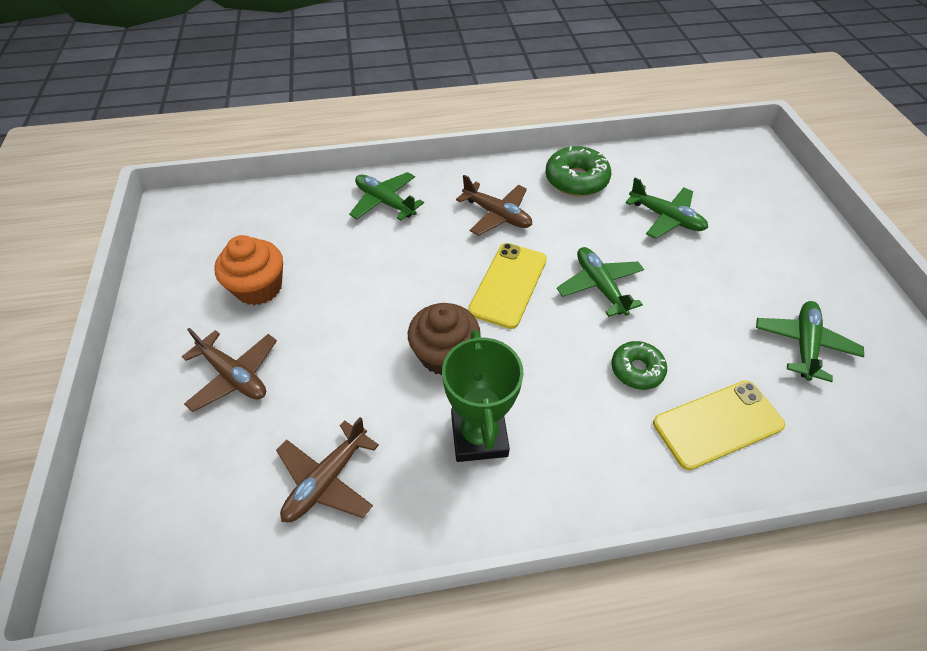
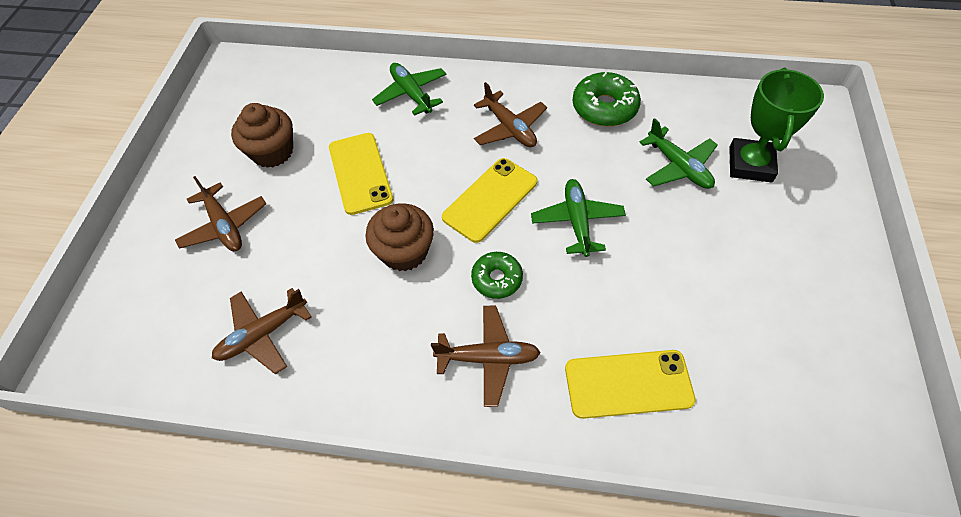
camera: 20 degrees right, 5 degrees up
(259, 287) = (272, 152): orange cupcake -> brown cupcake
(365, 288) = (360, 173): none -> yellow phone
(479, 436) = (403, 332): green trophy -> green trophy (750, 164)
(576, 437) = (488, 358): none -> brown plane
(636, 370) = (574, 311): green donut -> green donut (497, 279)
(804, 344) = (758, 331): green plane -> none

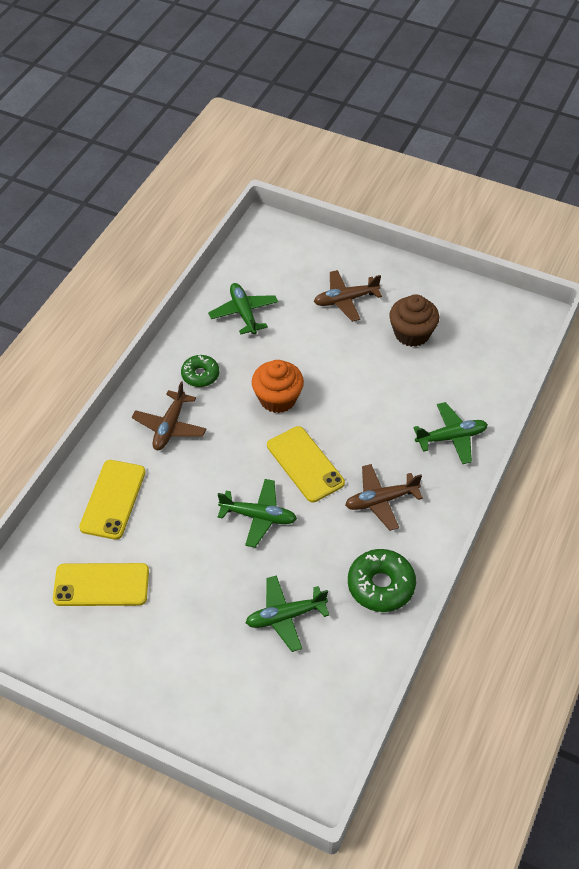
camera: 105 degrees right, 5 degrees down
(263, 334) = (244, 313): brown plane -> green plane
(360, 173) = (367, 385): yellow phone -> yellow phone (101, 585)
(404, 251) = (277, 399): brown cupcake -> orange cupcake
(497, 279) = (229, 448): green donut -> green donut (200, 375)
(750, 164) = (264, 678): green trophy -> none

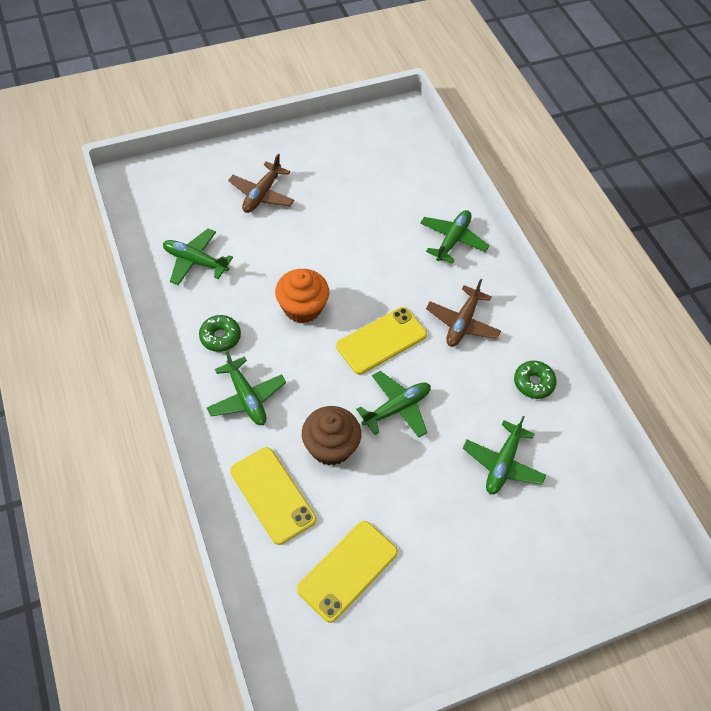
camera: 50 degrees left, 5 degrees up
(170, 427) = (246, 398): brown plane -> green plane
(305, 464) = (381, 340): yellow phone -> yellow phone turned 45 degrees counterclockwise
(381, 585) = (533, 383): green donut -> green donut, size x0.64
(412, 333) = (339, 185): brown cupcake -> brown cupcake (331, 446)

